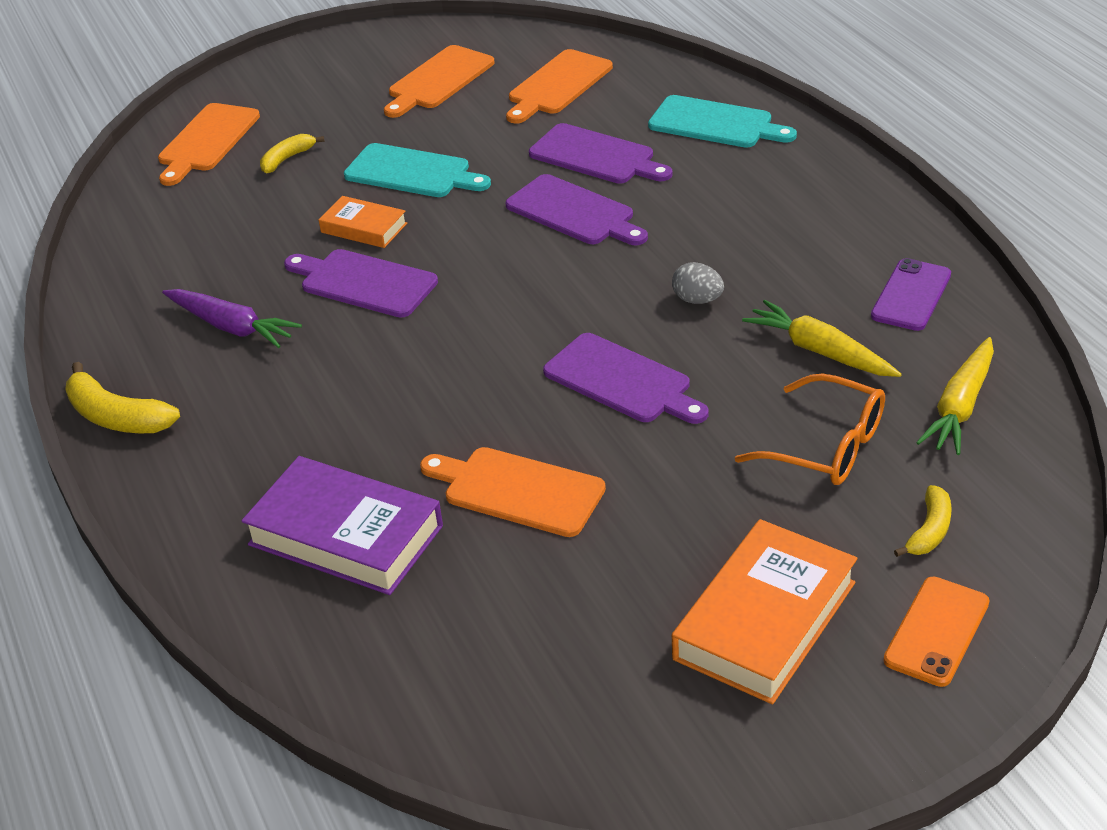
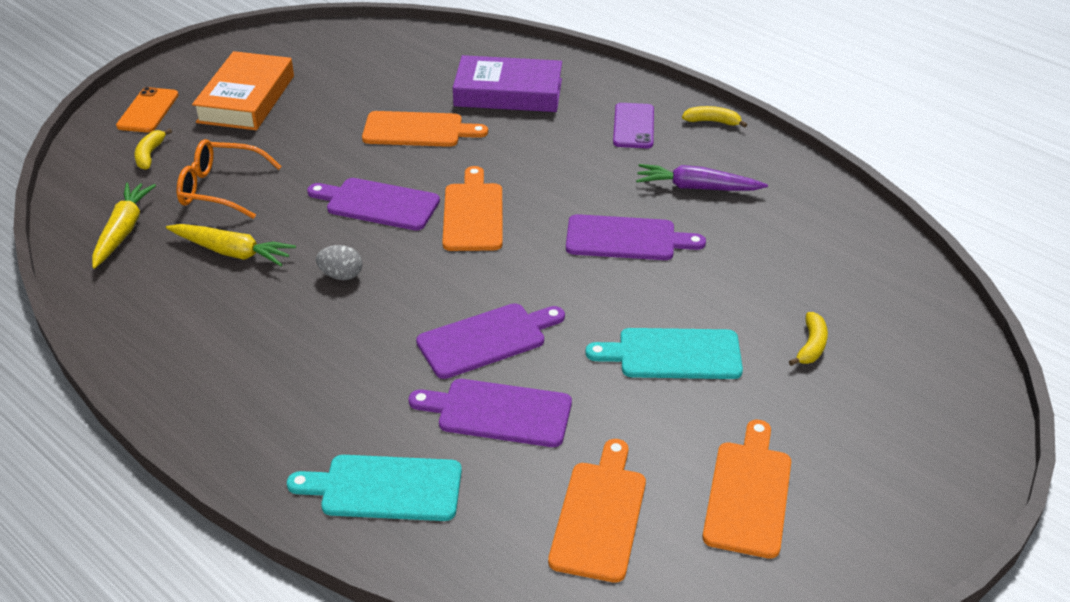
camera: 155 degrees right, 0 degrees up
(117, 417) = (712, 122): yellow banana -> yellow banana, size x0.62
(207, 141) = (915, 351): orange cutting board -> orange cutting board (473, 214)
(364, 228) = (668, 287): orange book -> none
(574, 212) = (486, 339): purple cutting board -> purple cutting board turned 135 degrees clockwise
(911, 295) = (158, 313): purple phone -> purple phone (633, 126)

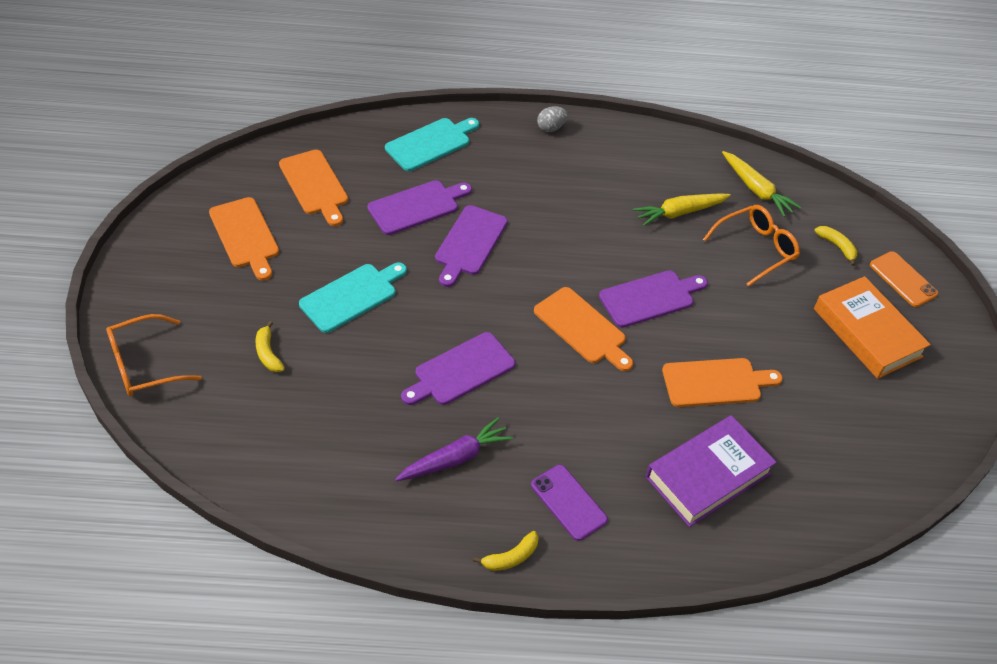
camera: 135 degrees right, 10 degrees up
(341, 275) = (600, 234): grey egg -> grey egg (551, 128)
(418, 130) = (716, 382): orange cutting board -> orange cutting board turned 150 degrees counterclockwise
(961, 403) = (145, 364): none -> orange glasses

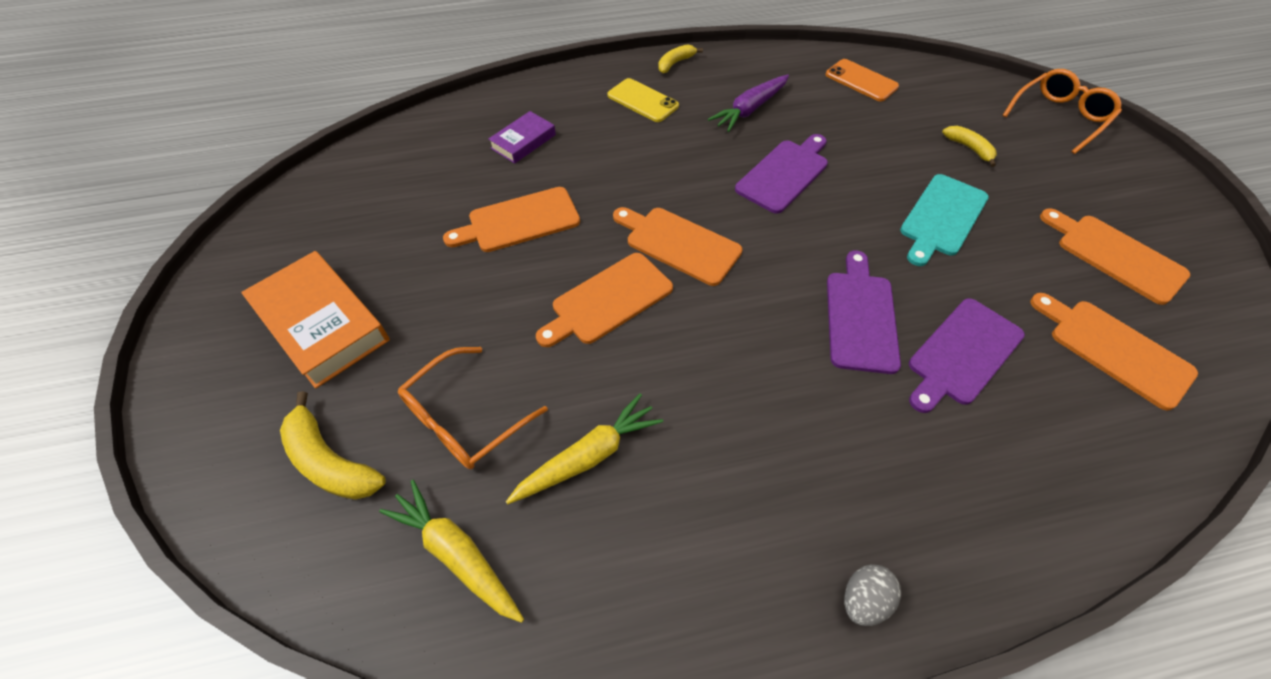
camera: 170 degrees right, 5 degrees up
(431, 143) = (1031, 484): turquoise cutting board -> none
(568, 502) = (642, 101): purple phone -> yellow phone
(650, 298) = (608, 300): purple cutting board -> orange cutting board
(708, 475) = (523, 141): purple book -> purple book, size x0.55
(837, 246) = (330, 461): yellow banana -> yellow banana, size x1.62
(903, 279) = (237, 425): orange phone -> orange phone (861, 81)

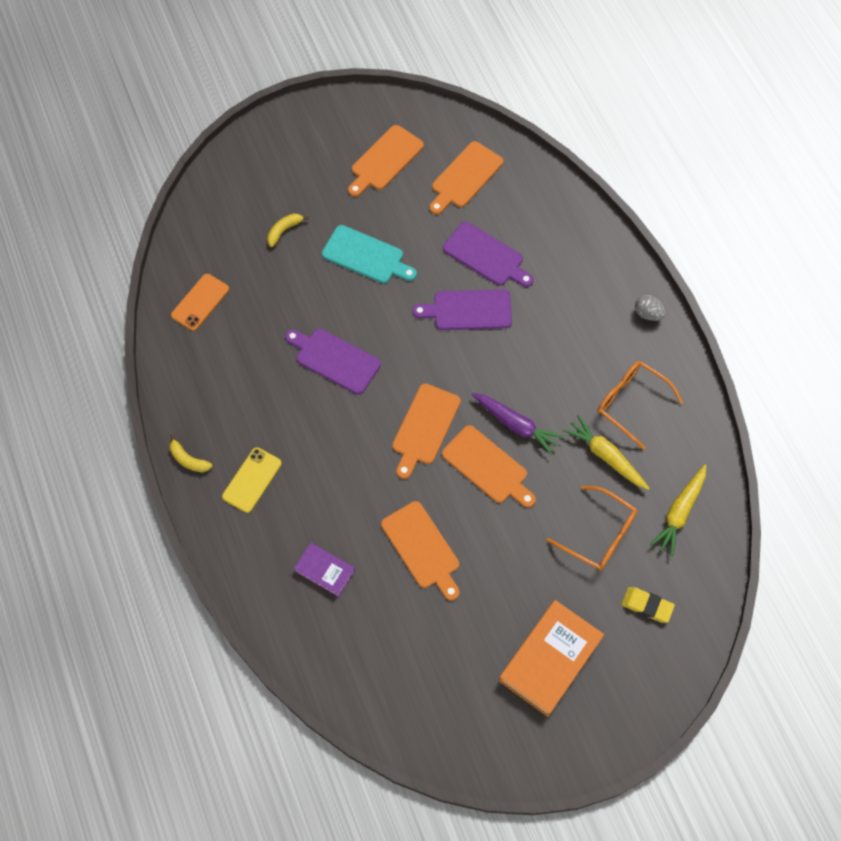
camera: 100 degrees left, 10 degrees up
(330, 461) = (647, 606): yellow banana -> yellow eraser
(750, 109) = (254, 389): purple carrot -> purple carrot (516, 425)
(1059, 117) = (235, 165): orange glasses -> orange glasses (631, 403)

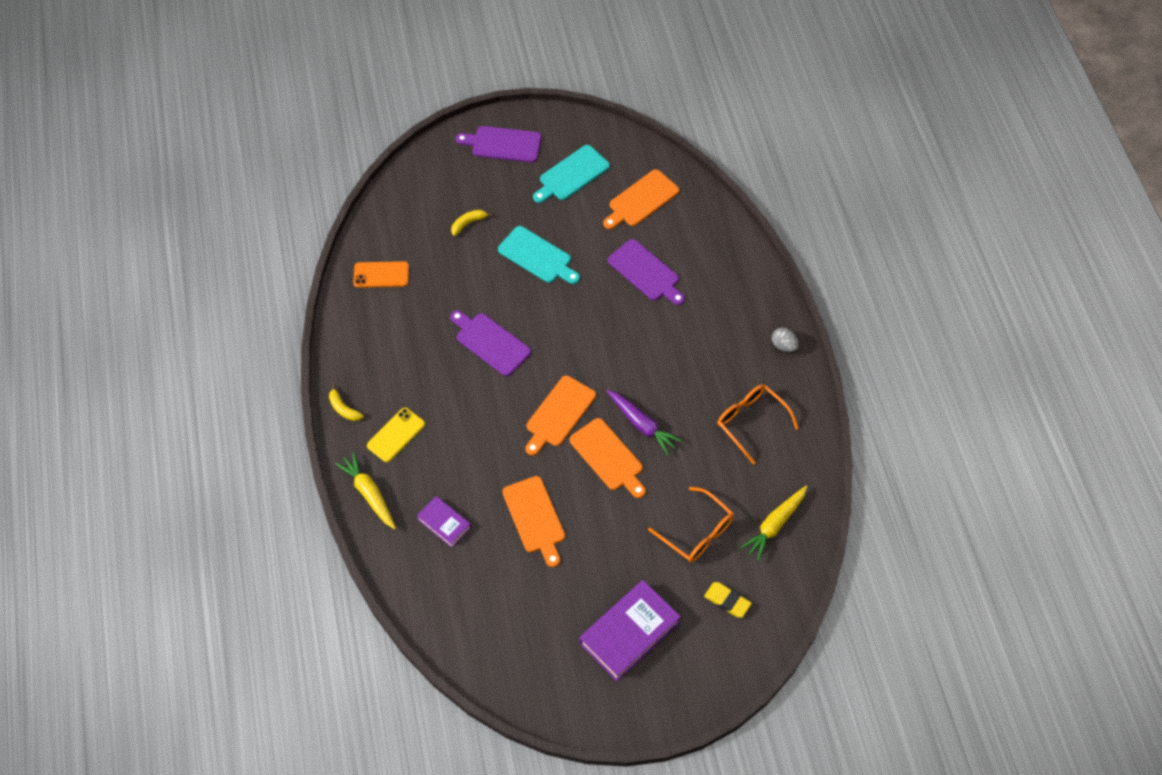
camera: 10 degrees right, 5 degrees down
(200, 302) = (381, 275): orange phone -> orange phone turned 45 degrees clockwise
(385, 160) = (572, 175): orange cutting board -> turquoise cutting board
(468, 310) = (620, 318): purple cutting board -> purple cutting board (503, 144)
(550, 659) = (629, 633): orange book -> purple book
(605, 456) = (717, 464): yellow carrot -> yellow carrot (369, 493)

